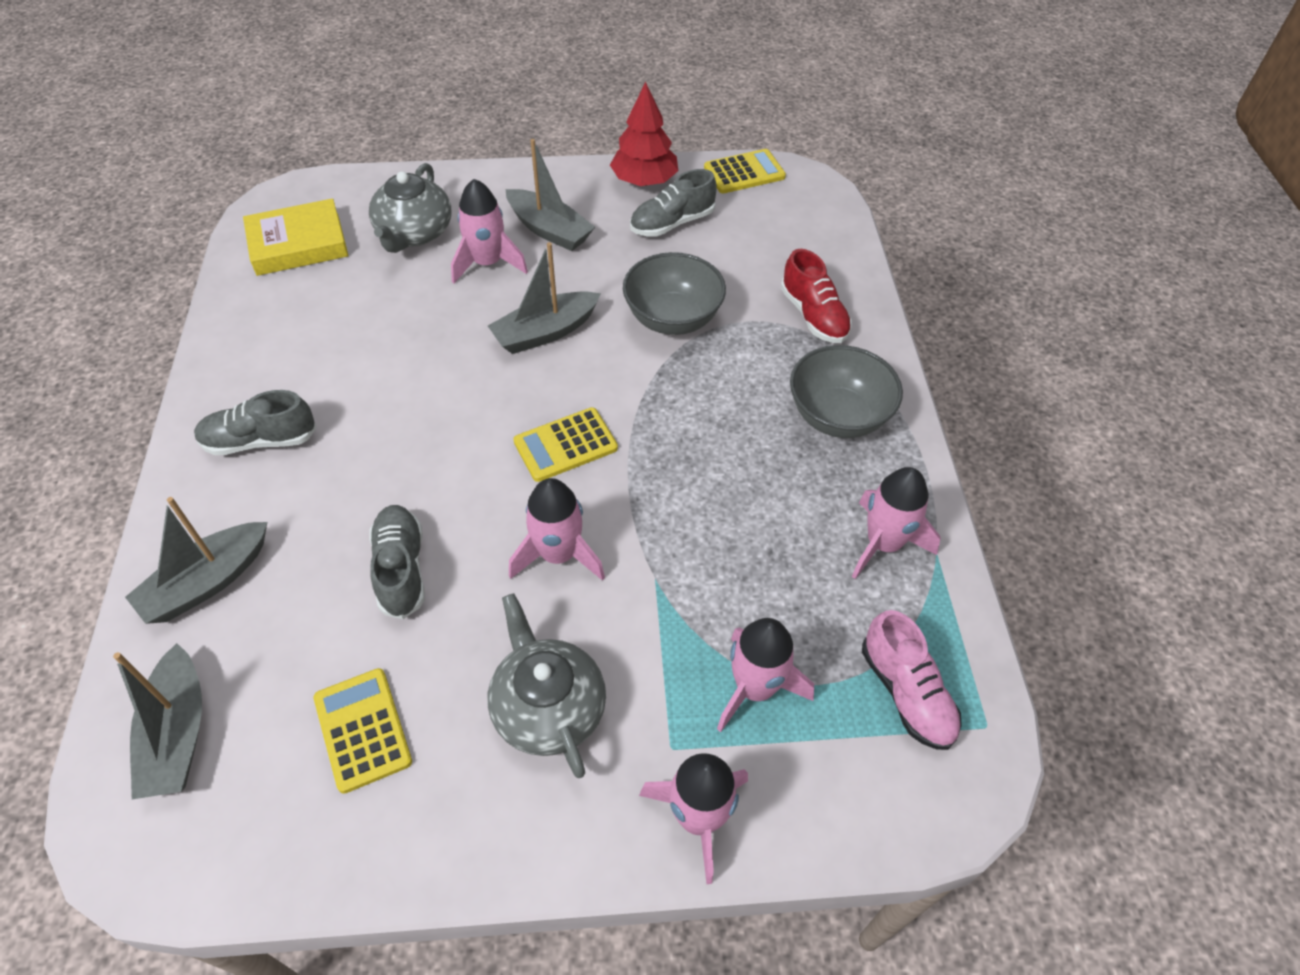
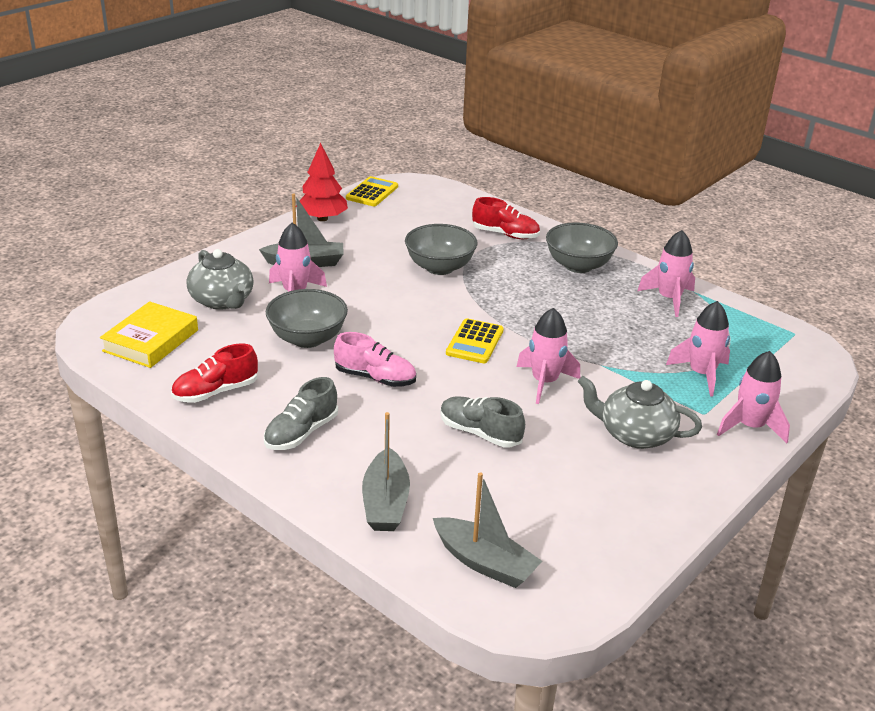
camera: 45 degrees left, 20 degrees down
(264, 339) = (215, 392): none -> red shoe
(362, 730) = (570, 497): yellow calculator -> none
(420, 329) = (307, 338): none -> grey bowl
(545, 332) = (383, 305): grey boat -> none
(672, 223) = (370, 230): grey shoe -> none
(906, 693) = (754, 340): pink shoe -> pink shoe (375, 378)

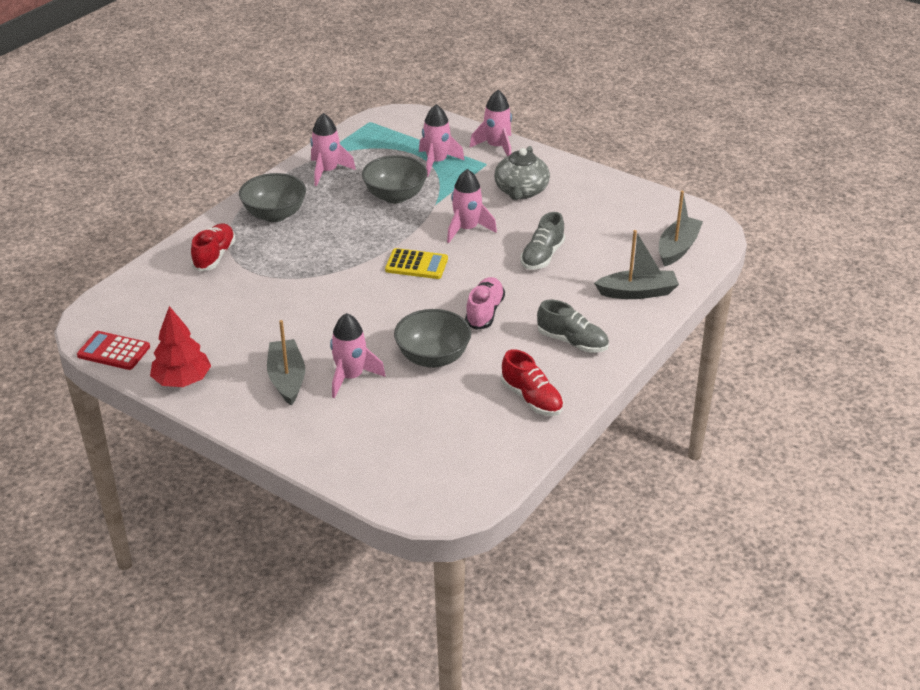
camera: 95 degrees left, 5 degrees up
(151, 340) = (460, 458): yellow book -> none
(222, 301) = (375, 424): grey teapot -> none
(372, 192) = (114, 351): yellow calculator -> red calculator
(440, 267) = (287, 291): grey bowl -> grey bowl (395, 196)

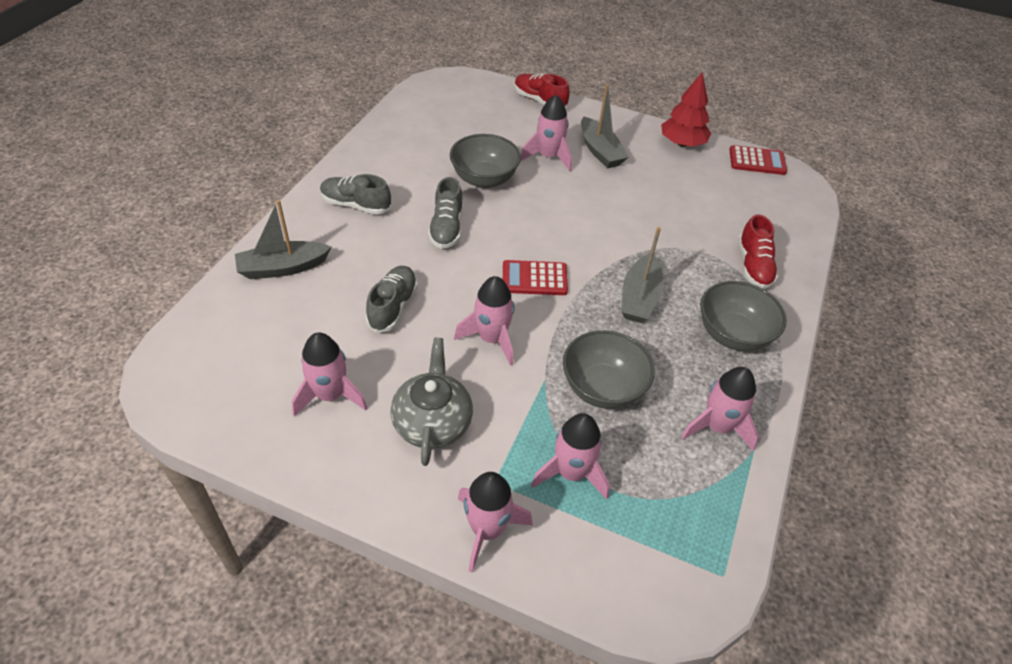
camera: 165 degrees right, 10 degrees up
(416, 265) = (534, 278): yellow calculator -> red calculator
(484, 312) = (446, 228): pink shoe -> grey shoe
(531, 399) = (390, 152): red shoe -> red shoe (539, 101)
(591, 210) = (330, 395): none -> pink rocket
(677, 248) = (221, 339): grey boat -> grey boat (639, 297)

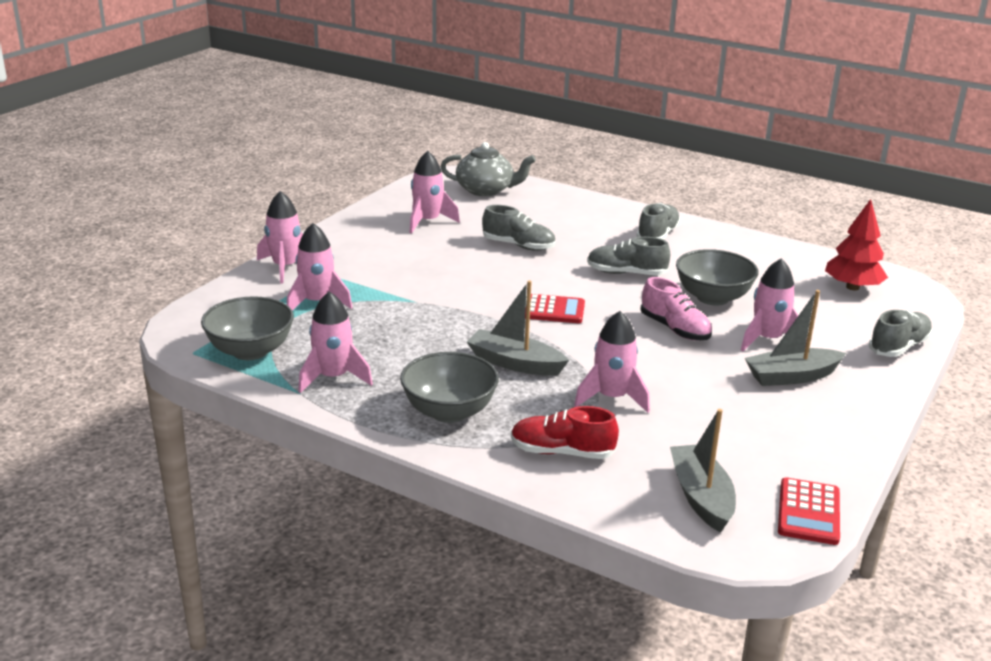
camera: 100 degrees right, 20 degrees down
(283, 268) = (570, 207): grey boat -> grey boat (701, 497)
(432, 422) = (389, 254): grey teapot -> grey teapot (486, 190)
(491, 339) = (471, 283): pink rocket -> pink rocket (611, 398)
(534, 278) = (549, 310): red calculator -> red calculator turned 90 degrees clockwise
(539, 101) = (899, 347): red shoe -> grey shoe
(547, 203) = (675, 329): none -> pink shoe
(602, 388) = (399, 327): grey bowl -> grey bowl (250, 351)
(682, 143) = (834, 447): red tree -> red tree (852, 287)

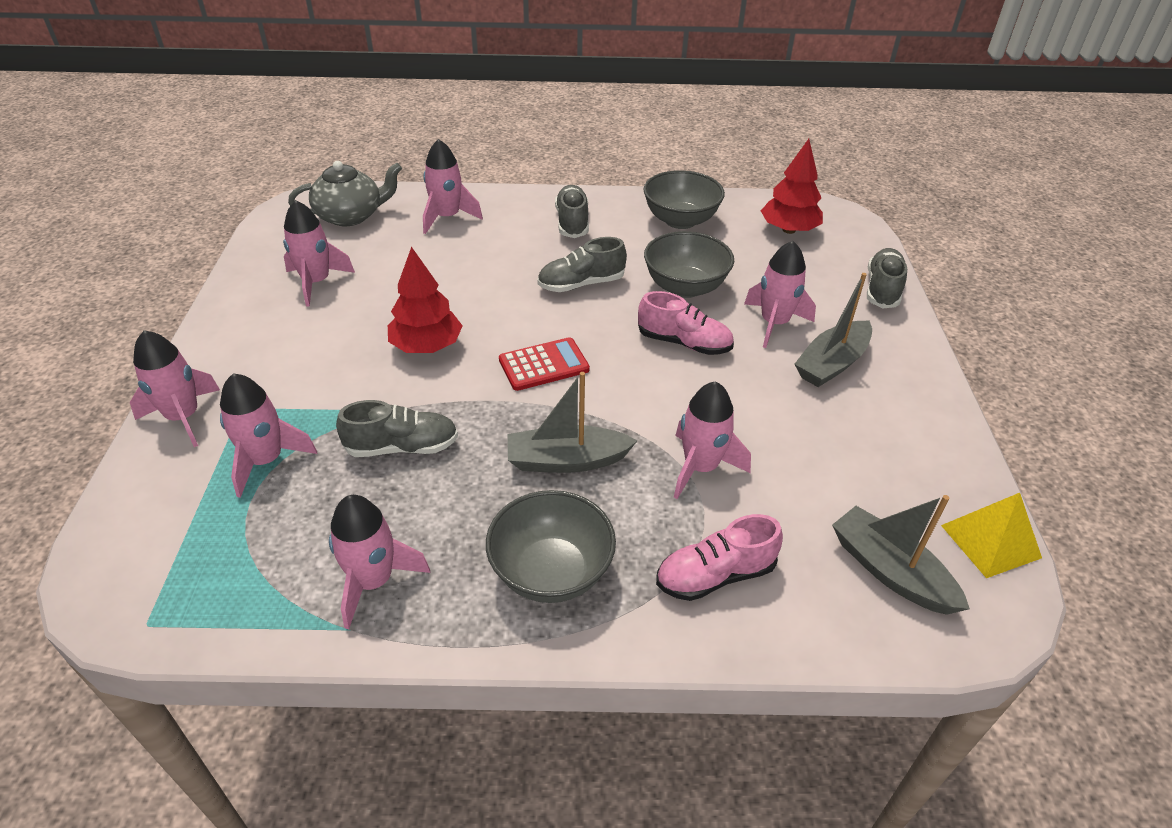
camera: 30 degrees left, 15 degrees up
(250, 351) = (230, 584): grey bowl -> grey bowl (680, 220)
(473, 276) = (427, 346): none -> red tree
(518, 246) = (444, 284): grey shoe -> grey shoe (402, 447)
(558, 208) = (447, 217): none -> pink rocket
(562, 452) = (715, 575): red shoe -> pink shoe
(808, 512) = (990, 541): red calculator -> yellow pyramid

